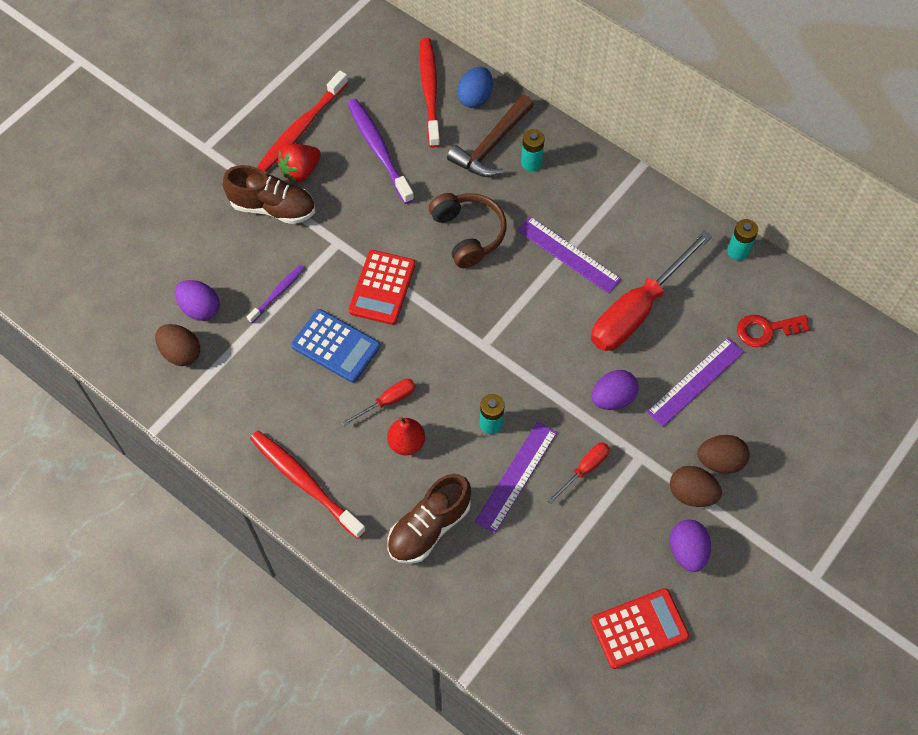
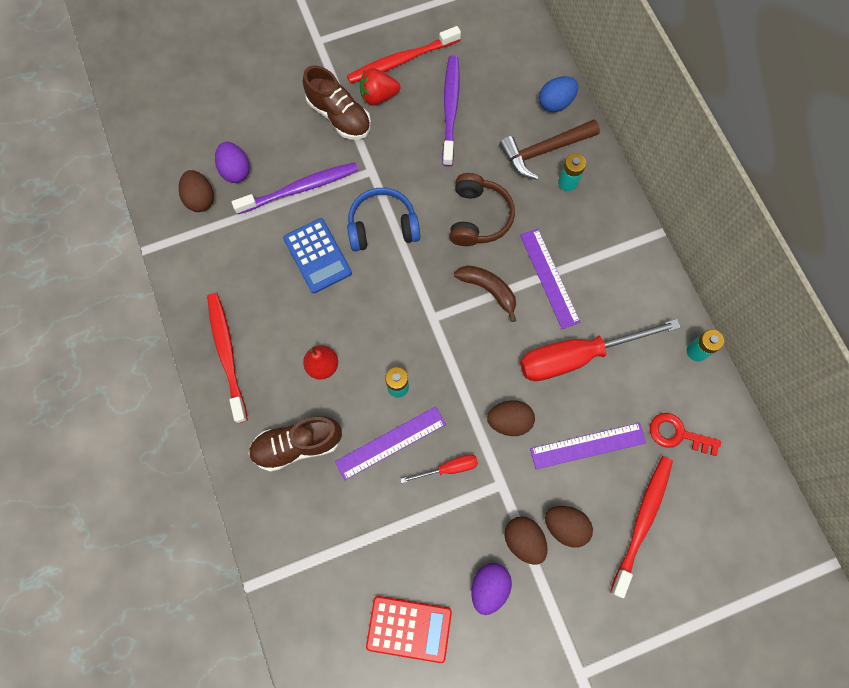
camera: 30 degrees right, 10 degrees up
(277, 293) = (300, 189): purple toothbrush -> purple toothbrush, size x1.81
(382, 288) = (382, 227): red calculator -> blue headphones
(388, 401) = (329, 323): red screwdriver -> none
(430, 91) = (522, 79): red toothbrush -> red toothbrush (642, 521)
(519, 293) = (488, 290): none -> brown banana
(612, 398) = (509, 421): purple egg -> brown egg

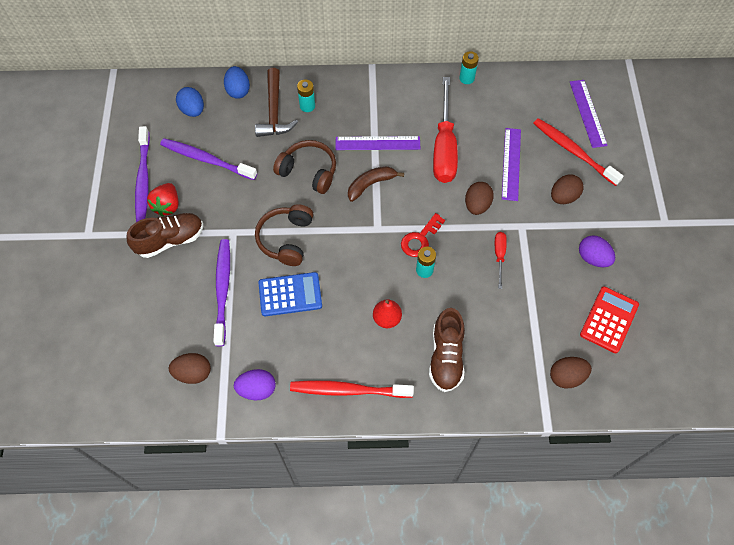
camera: 70 degrees left, 10 degrees down
(235, 170) = (180, 336): purple egg -> purple egg (257, 389)
(382, 227) = (286, 239): blue headphones -> brown headphones
(390, 443) = (467, 289): purple ruler -> purple ruler (588, 113)
(401, 61) = (143, 179): red toothbrush -> purple toothbrush
(508, 69) = (193, 110): none -> blue egg
(523, 540) = (566, 225): brown egg -> brown egg (566, 377)
(677, 434) = (520, 110): red key -> red key (420, 239)

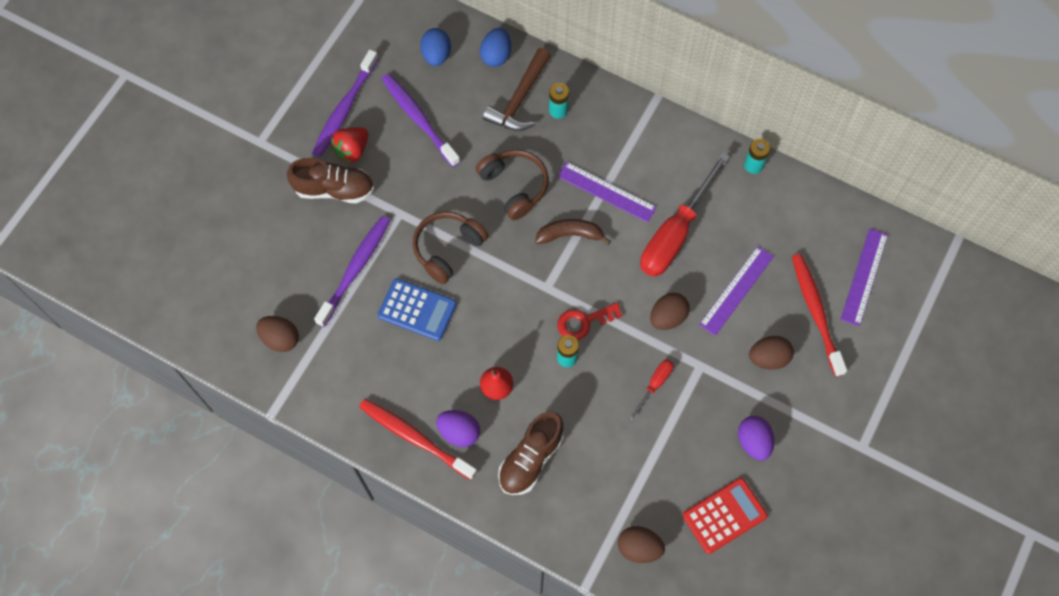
camera: 30 degrees right, 5 degrees up
(257, 389) = (330, 388): purple egg -> purple egg (459, 432)

